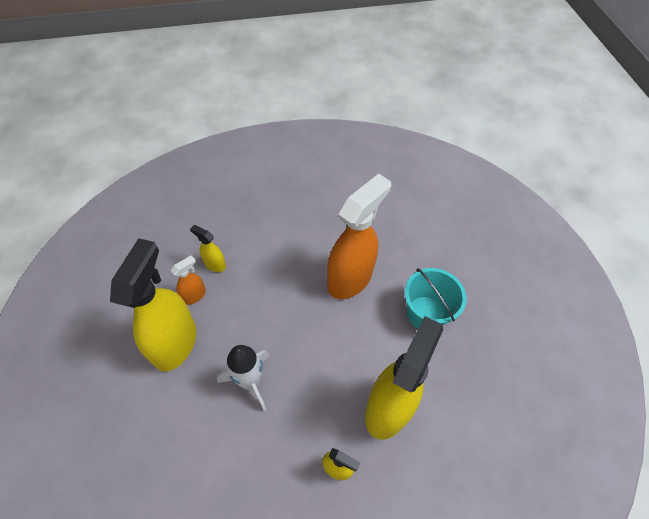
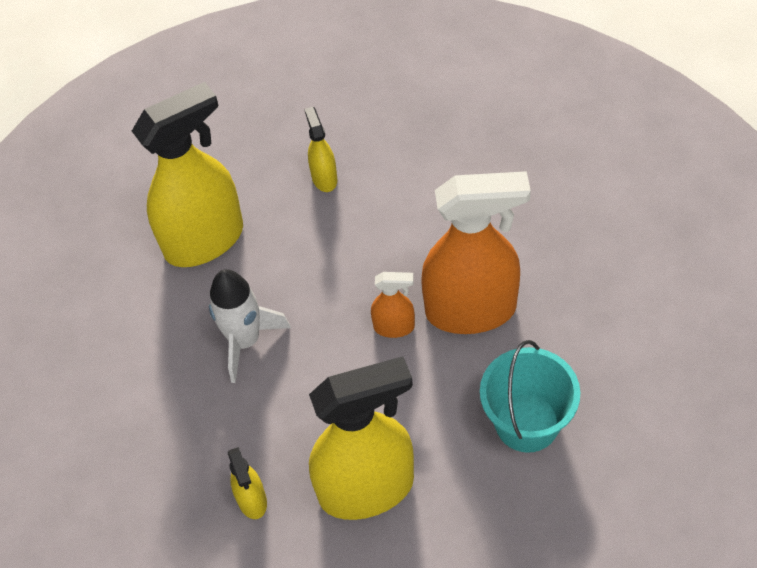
camera: 50 degrees right, 0 degrees up
(194, 295) = (269, 200): orange spray bottle -> orange spray bottle (394, 327)

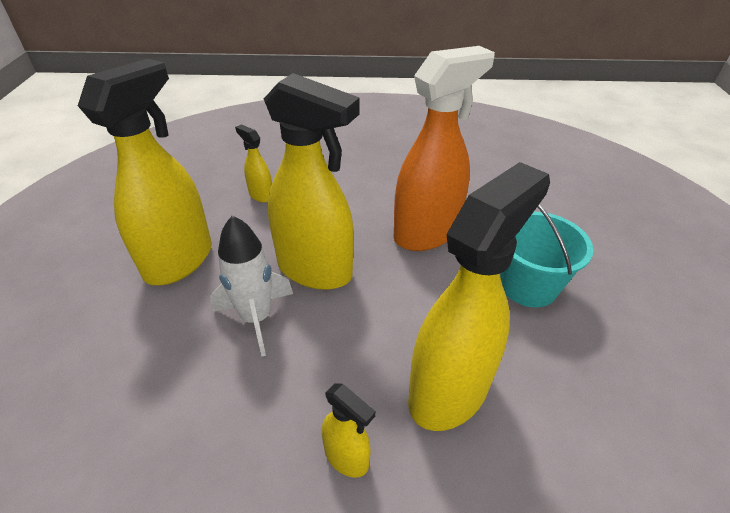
camera: 35 degrees left, 15 degrees down
(326, 309) = (315, 270): none -> yellow spray bottle
(394, 327) = (379, 263): orange spray bottle -> none

